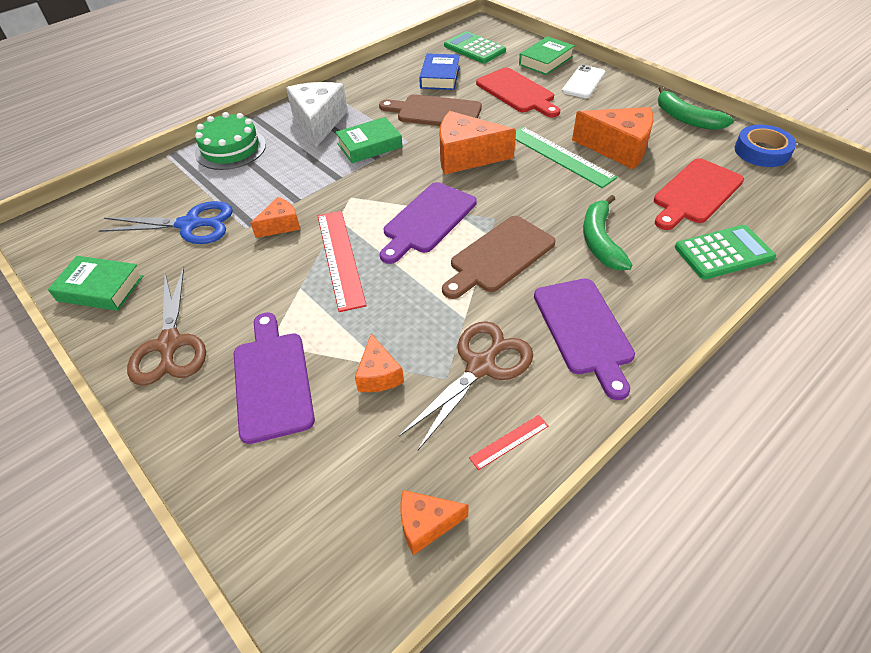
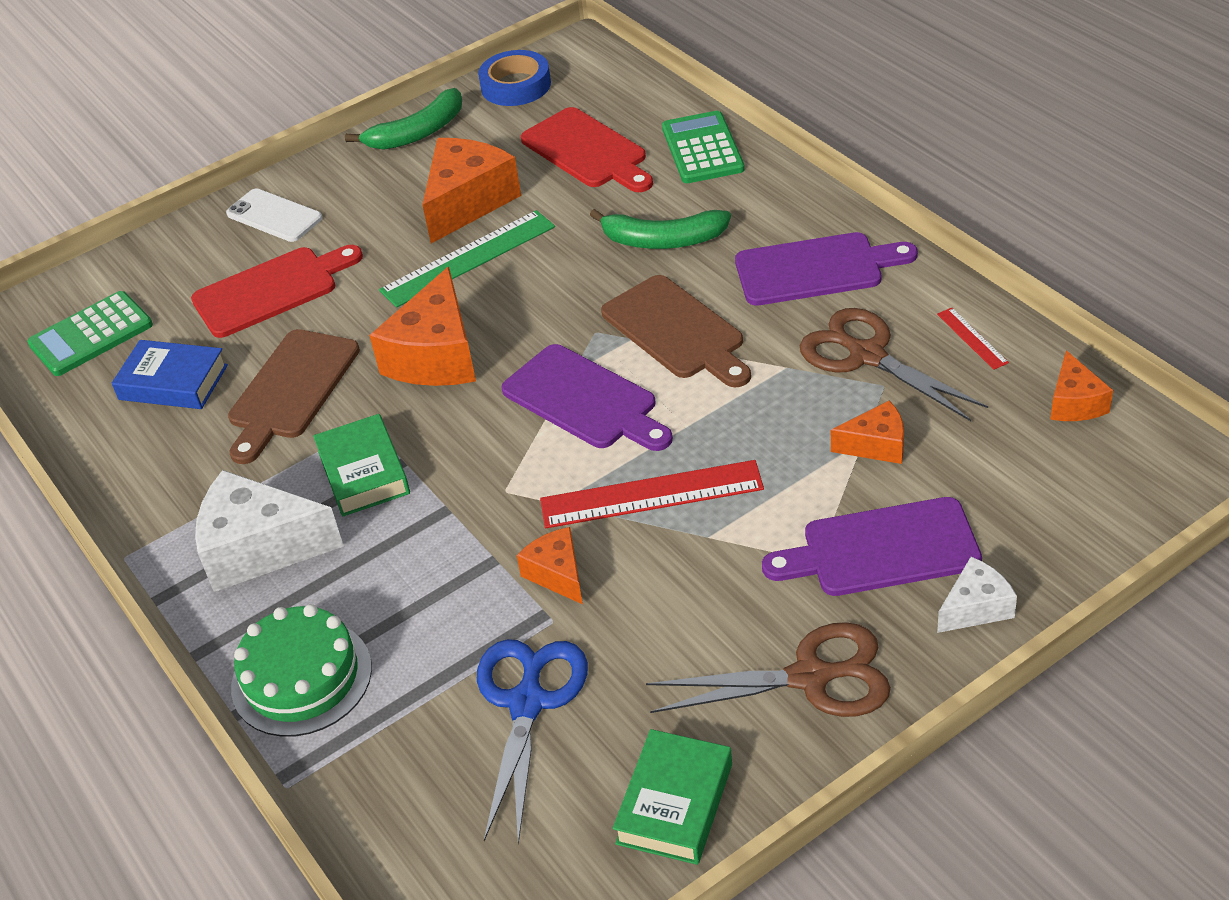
camera: 80 degrees left, 5 degrees down
(204, 439) = (975, 608): none -> white cheese
(545, 61) = (184, 251): green book -> none

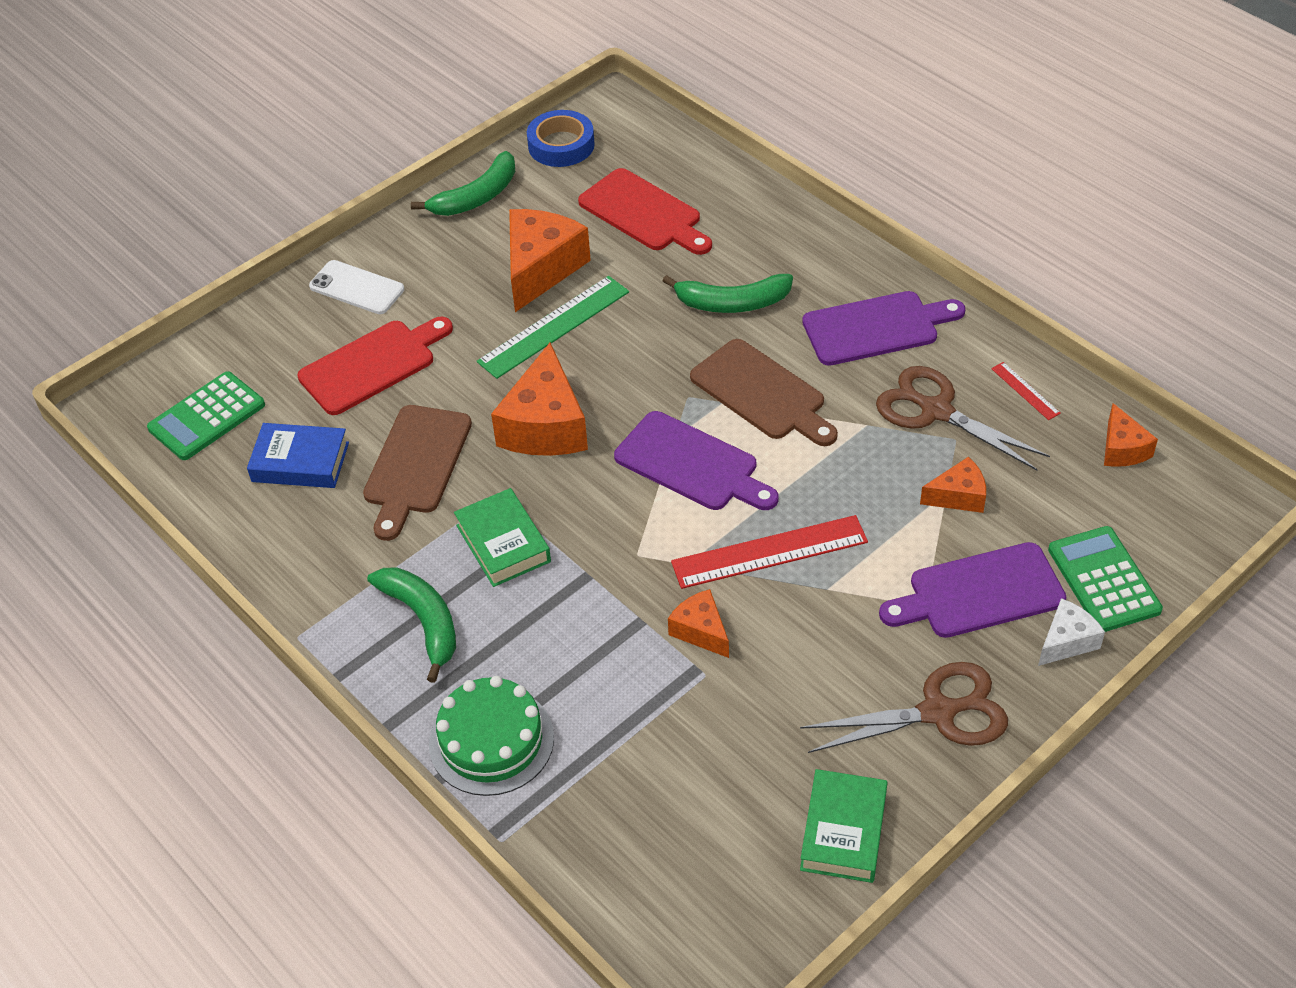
camera: 10 degrees left, 5 degrees up
(260, 548) = (423, 621): white cheese -> green banana
(527, 703) = (698, 751): blue scissors -> none
(702, 149) = (751, 208): green calculator -> green calculator (1104, 580)

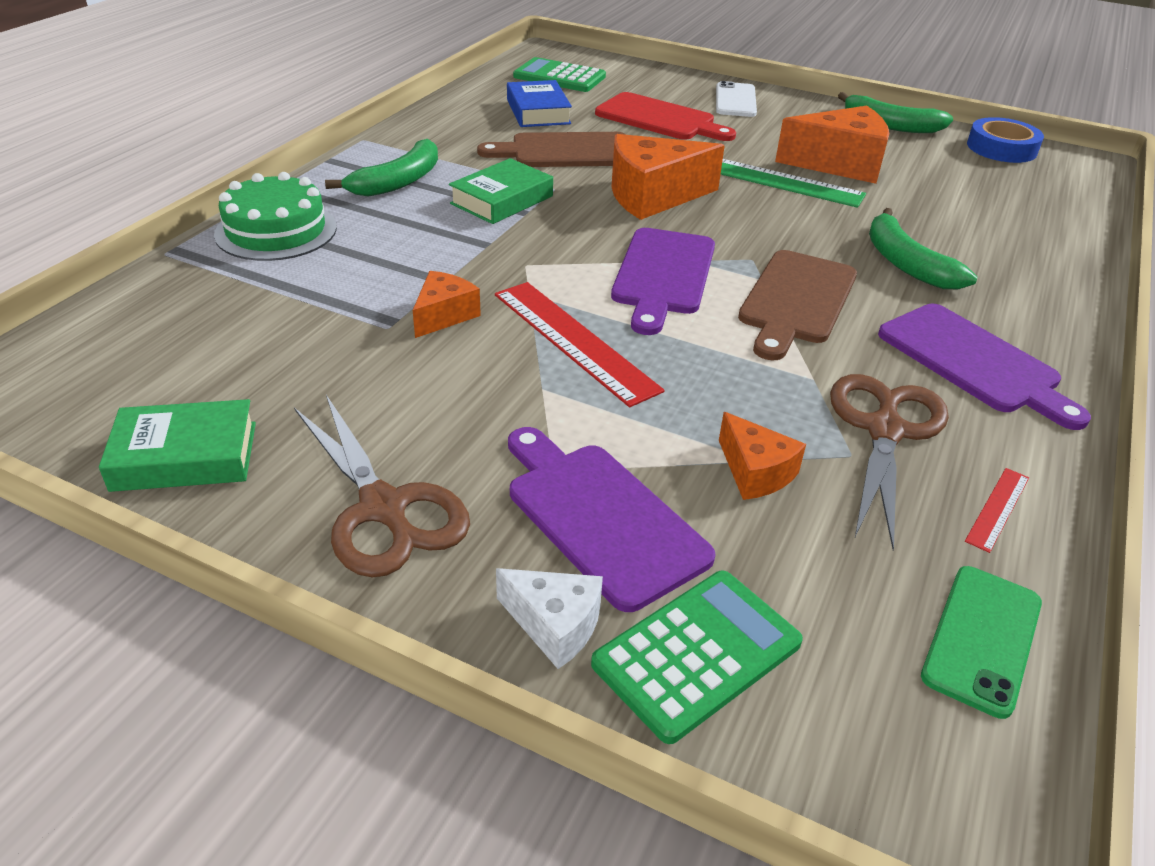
camera: 65 degrees right, 10 degrees down
(644, 213) = (969, 198): red cutting board -> none
(1122, 449) = (982, 639): orange cheese -> green phone

